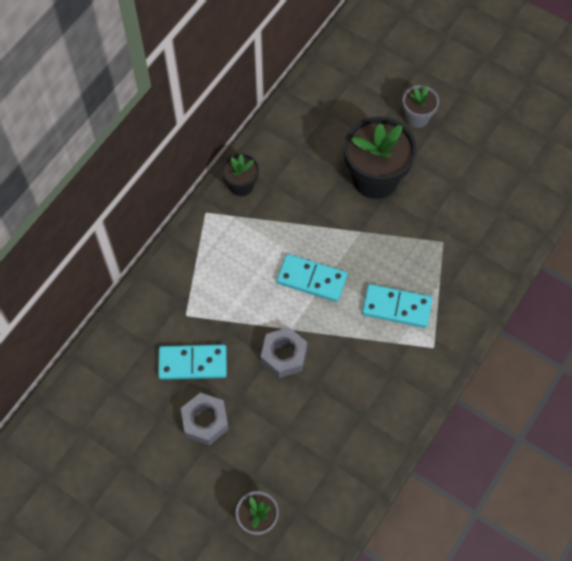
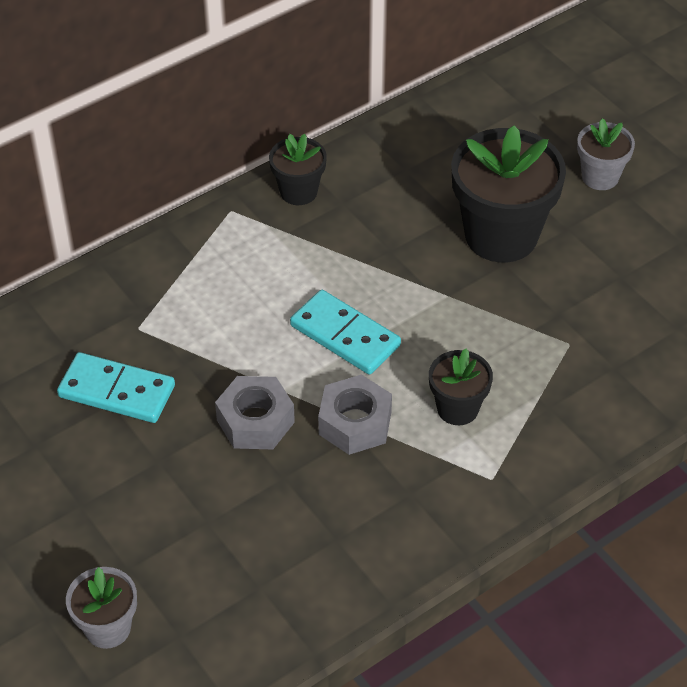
camera: 20 degrees right, 15 degrees down
(205, 421) = (96, 471): grey nut -> grey nut (355, 423)
(396, 307) = (457, 408): turquoise domino -> black flower pot

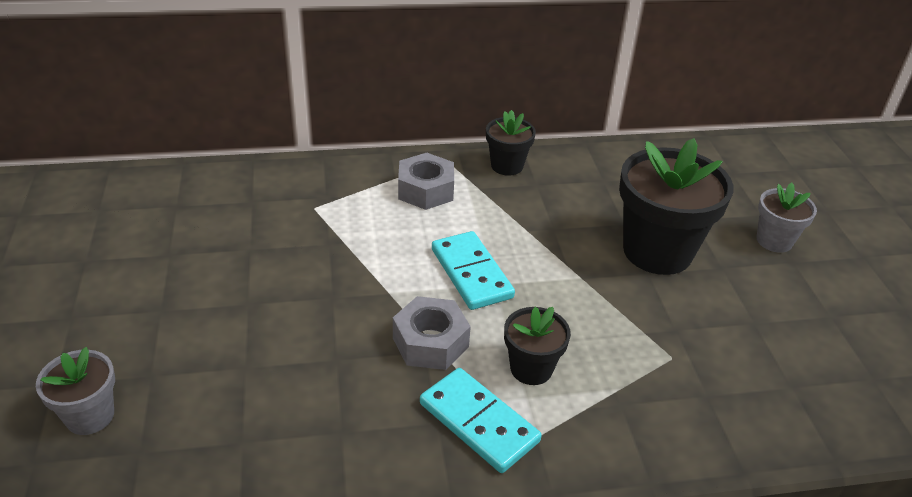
camera: 25 degrees right, 10 degrees down
(116, 391) = (261, 242): turquoise domino -> turquoise domino (478, 422)
(255, 421) = (348, 306): grey nut -> grey nut (426, 190)

